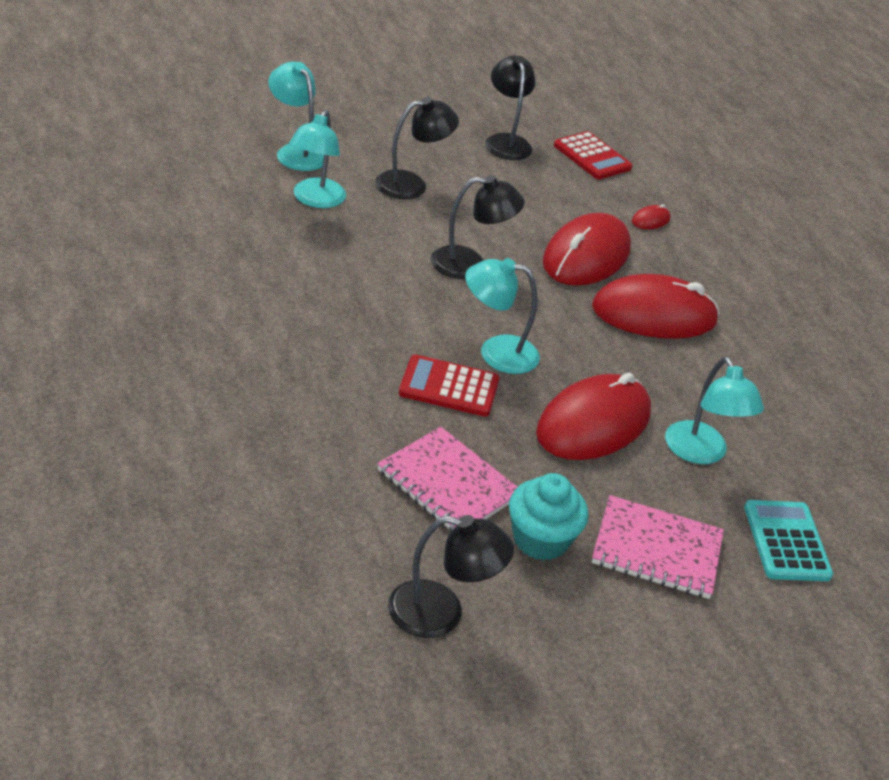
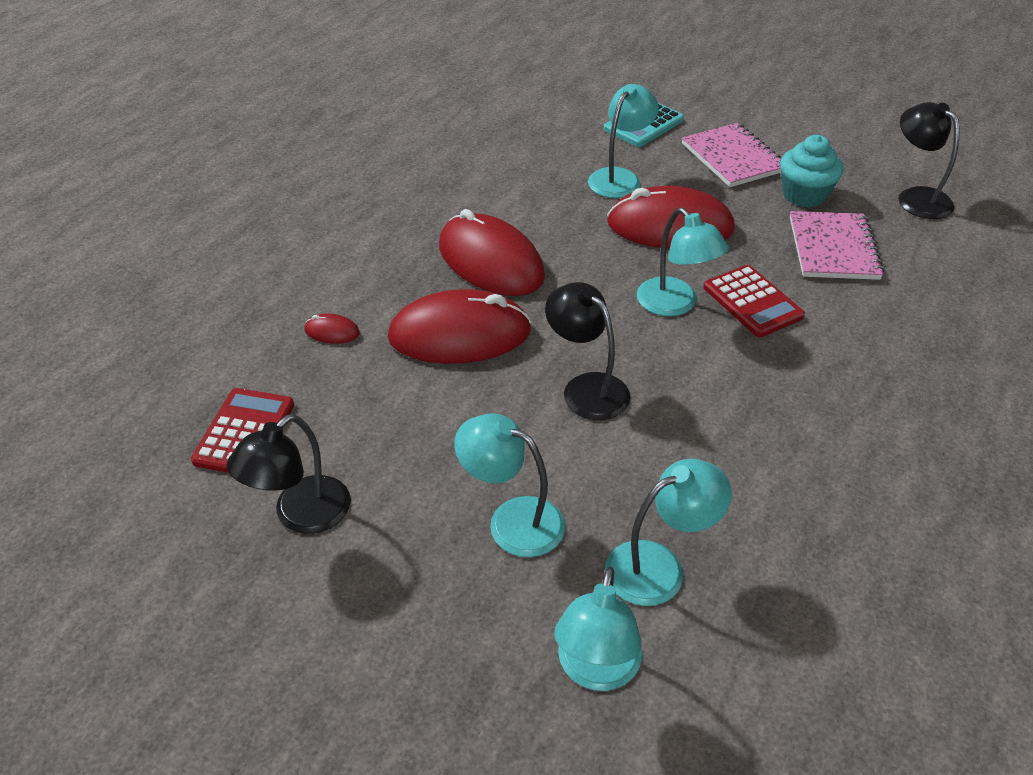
camera: 125 degrees left, 5 degrees up
(411, 184) = (512, 520): black lamp -> turquoise lamp

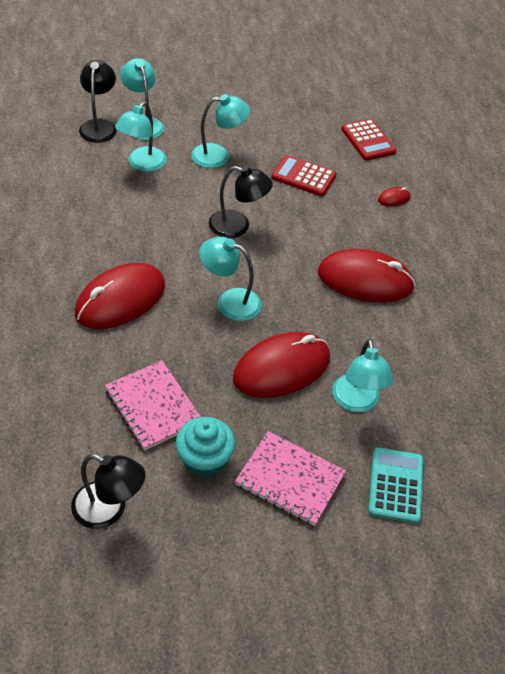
camera: 140 degrees right, 5 degrees up
(301, 515) = (305, 123): black lamp -> black lamp (99, 126)
(459, 334) = (330, 226): red mouse -> red mouse (120, 299)
(752, 302) = (183, 327): red calculator -> red calculator (303, 176)

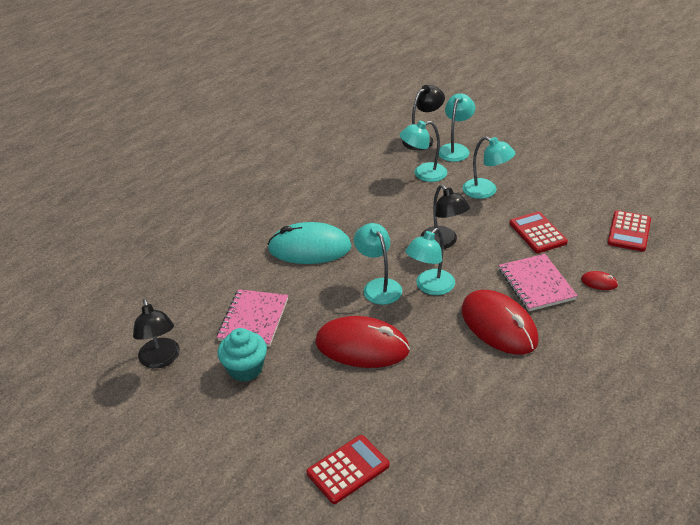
camera: 50 degrees right, 10 degrees down
(120, 299) = (309, 248): red mouse -> turquoise mouse
(290, 479) = (282, 415): pink notebook -> pink notebook (536, 284)
(356, 402) = (388, 399): turquoise lamp -> turquoise lamp (430, 287)
(395, 485) = (348, 469): turquoise calculator -> red calculator

